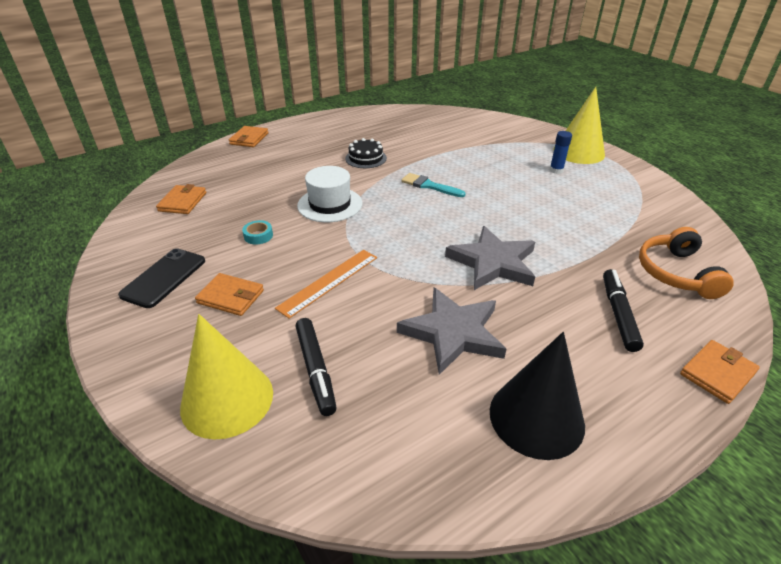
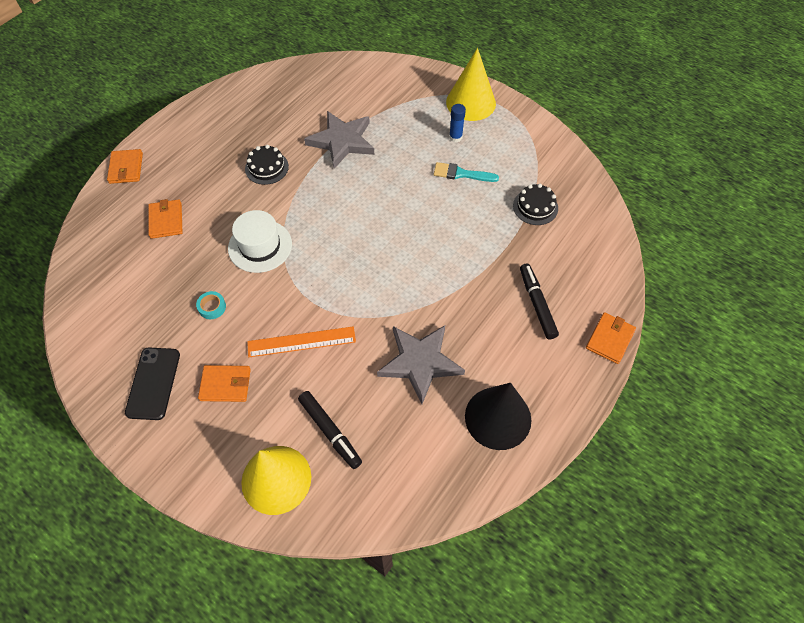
camera: 20 degrees left, 20 degrees up
(182, 202) = (111, 285): orange wallet -> orange wallet (166, 220)
(329, 282) = (301, 342): orange ruler -> orange ruler turned 60 degrees clockwise
(429, 186) = (344, 193): turquoise brush -> turquoise brush (461, 174)
(493, 262) = (430, 277): grey star -> grey star (342, 141)
(633, 233) = (535, 207): none -> black cake
(676, 273) = (573, 245): orange headphones -> none

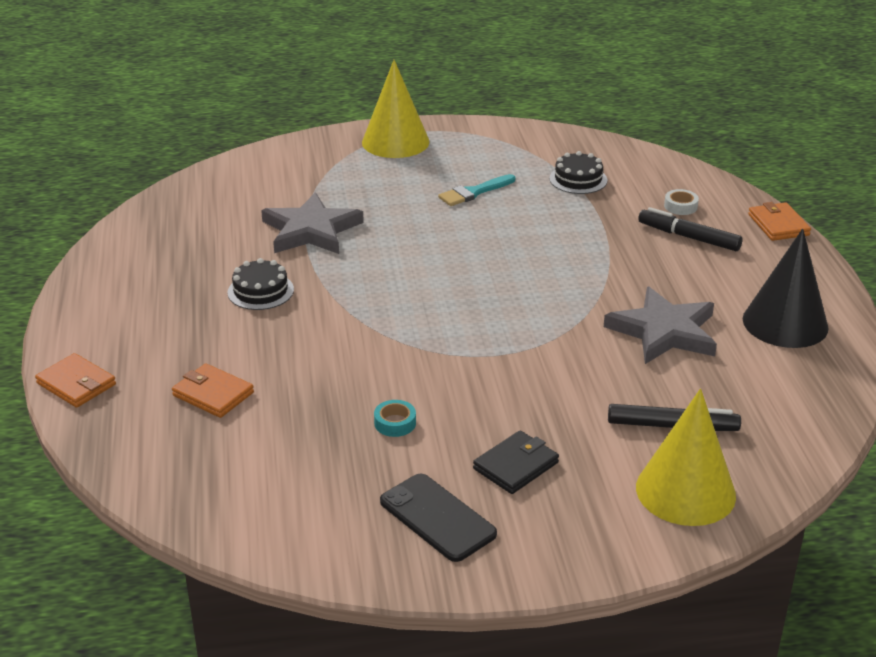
camera: 45 degrees left, 25 degrees down
(225, 384) = (515, 465): orange wallet -> black wallet
(260, 246) = (363, 350): white hat -> none
(301, 342) = (534, 387): orange ruler -> none
(455, 137) = (423, 171): blue glue stick -> none
(568, 275) = (680, 206): none -> white tape

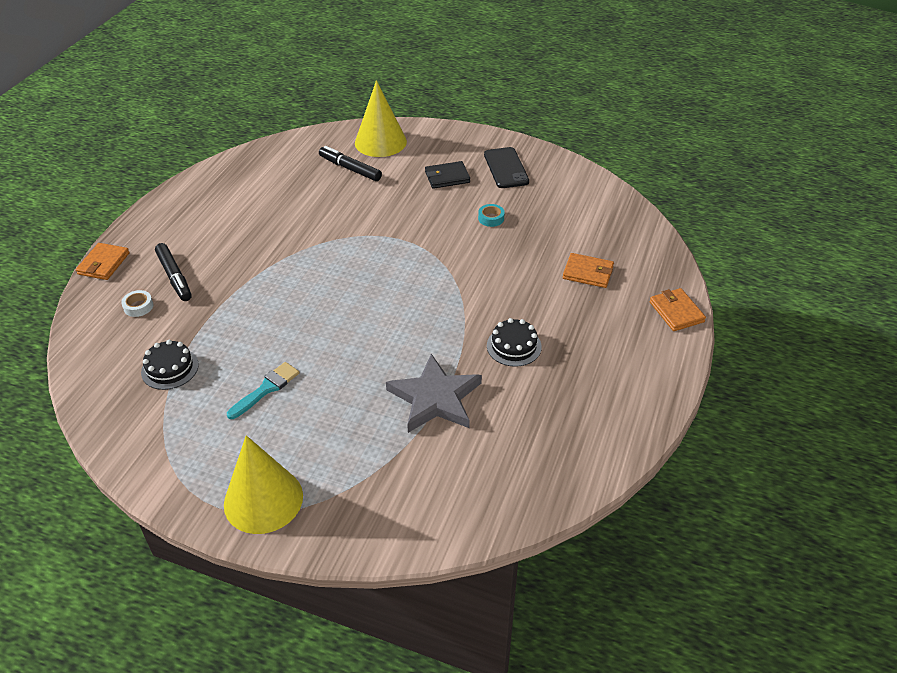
camera: 150 degrees left, 10 degrees up
(213, 394) = (588, 272): orange wallet -> orange wallet turned 45 degrees counterclockwise
(474, 192) = (266, 389): turquoise brush -> turquoise brush turned 45 degrees counterclockwise
(664, 331) = (285, 217): grey star -> none
(785, 323) = (213, 198): black cone -> none

